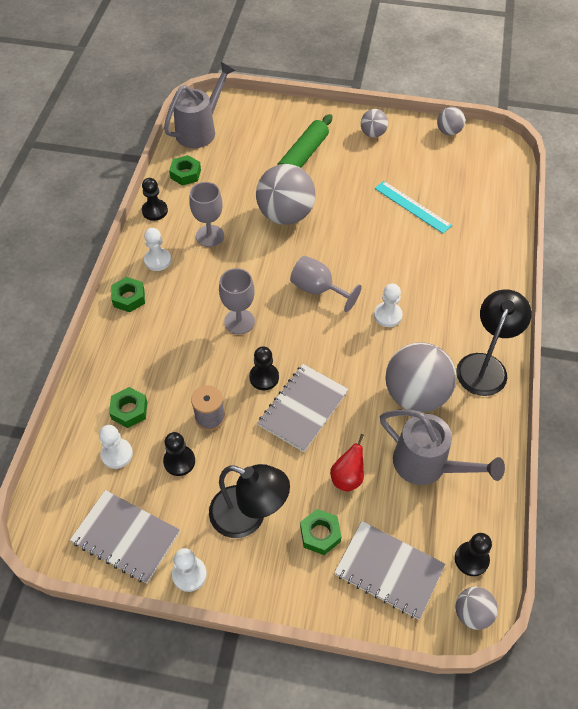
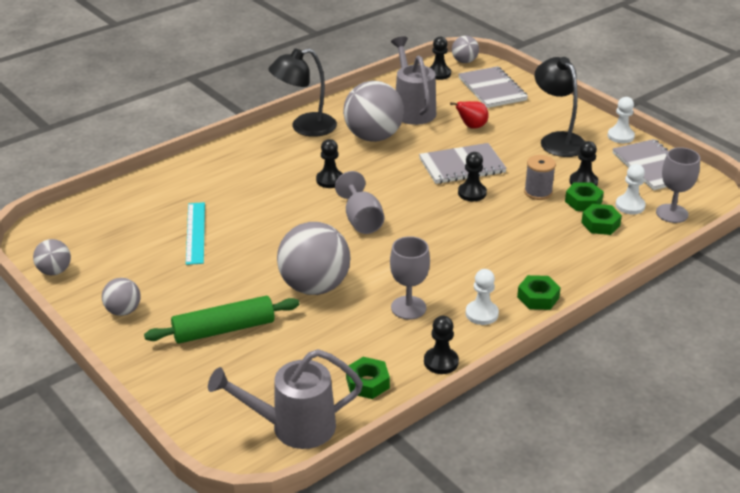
camera: 140 degrees left, 20 degrees down
(239, 321) = (453, 233): grey goblet -> grey goblet (672, 213)
(320, 534) = (518, 116): green nut -> green nut (583, 201)
(387, 315) = (330, 180): white pawn -> black pawn

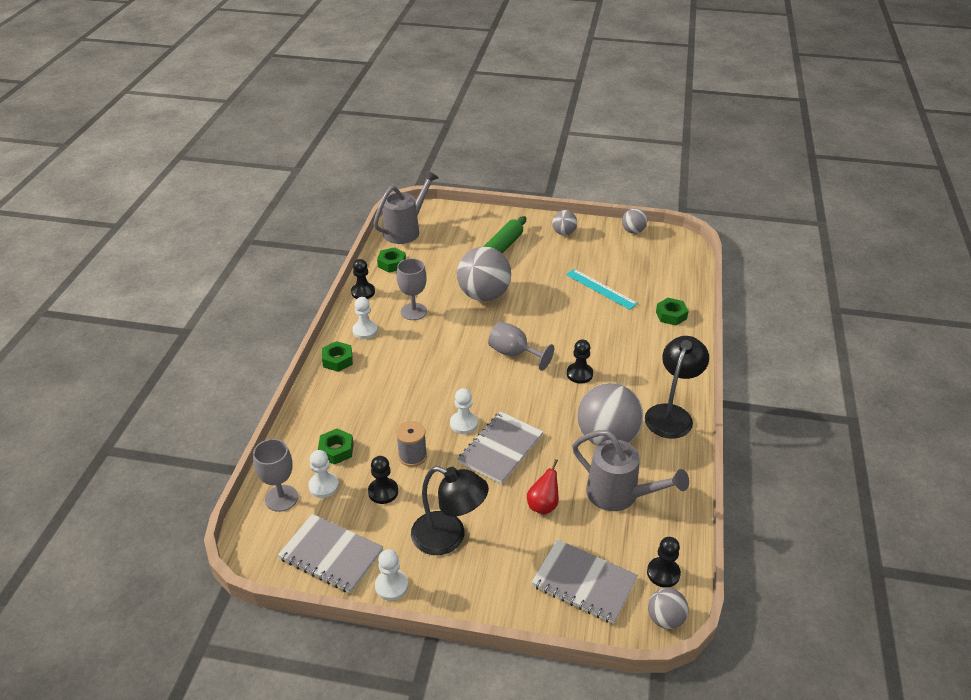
camera: 140 degrees right, 5 degrees up
(472, 193) = (463, 423): black pawn -> white pawn
(583, 201) = (367, 467): green nut -> green nut (671, 315)

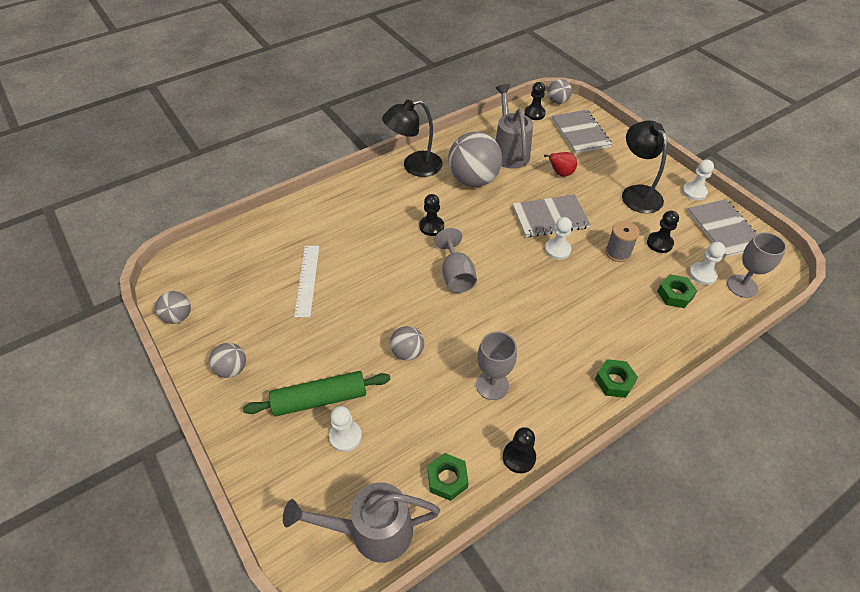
camera: 135 degrees left, 10 degrees up
(365, 330) = (560, 398): white pawn -> white pawn (345, 436)
(484, 295) = (407, 352): grey ball -> grey ball, size x0.51
(601, 289) = (307, 280): turquoise ruler -> white ruler
(671, 315) = (300, 220): green nut -> none

